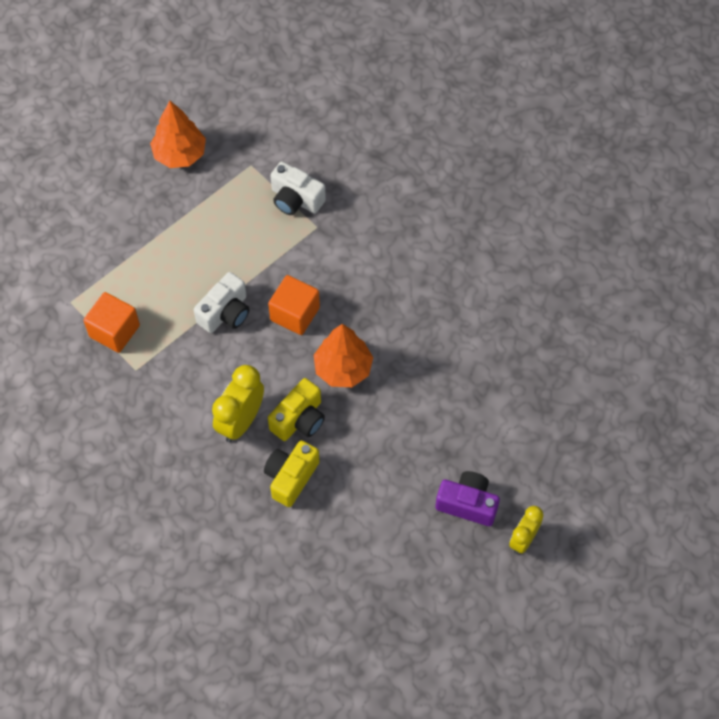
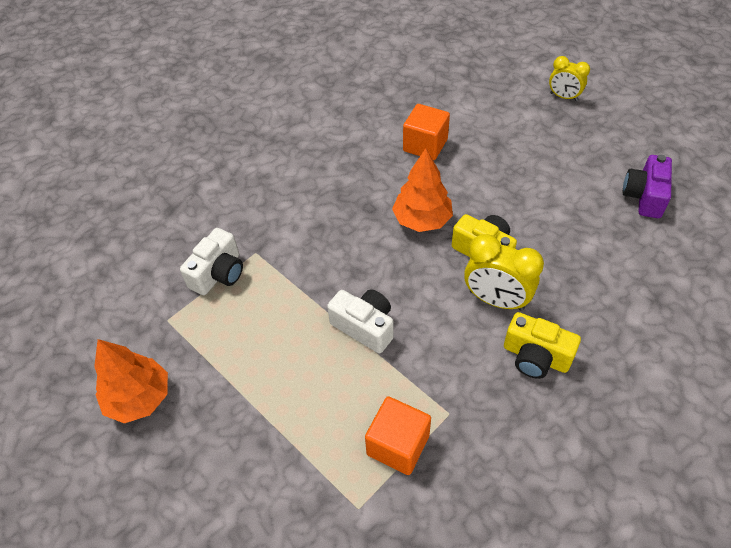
camera: 90 degrees left, 10 degrees down
(291, 477) = (549, 252): yellow camera -> yellow camera (535, 357)
(295, 314) = (362, 263): orange cube -> orange cube (425, 145)
(467, 504) = (541, 129): purple camera -> purple camera (644, 196)

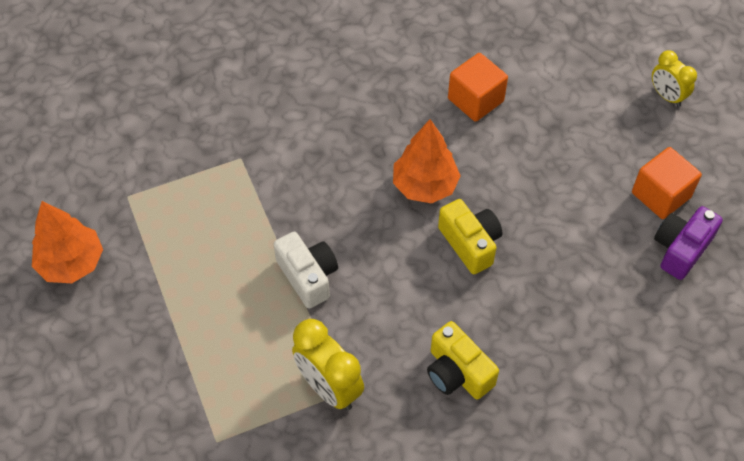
camera: 20 degrees right, 5 degrees up
(218, 273) = (195, 167): white camera -> none
(398, 445) = (280, 401): orange cube -> orange cube (661, 195)
(496, 300) = (452, 300): yellow clock -> yellow clock (329, 387)

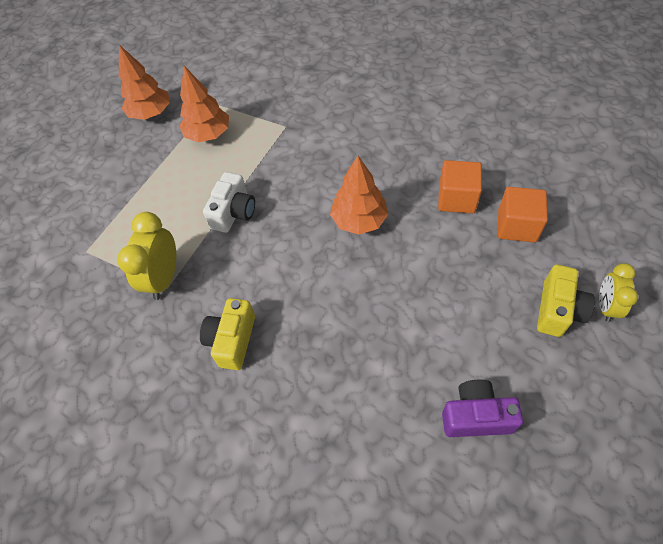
camera: 55 degrees right, 0 degrees up
(172, 230) = (208, 135): none -> orange tree
(470, 243) = (340, 276): yellow camera -> yellow camera (558, 310)
(661, 195) = (510, 366): orange cube -> orange cube (516, 226)

